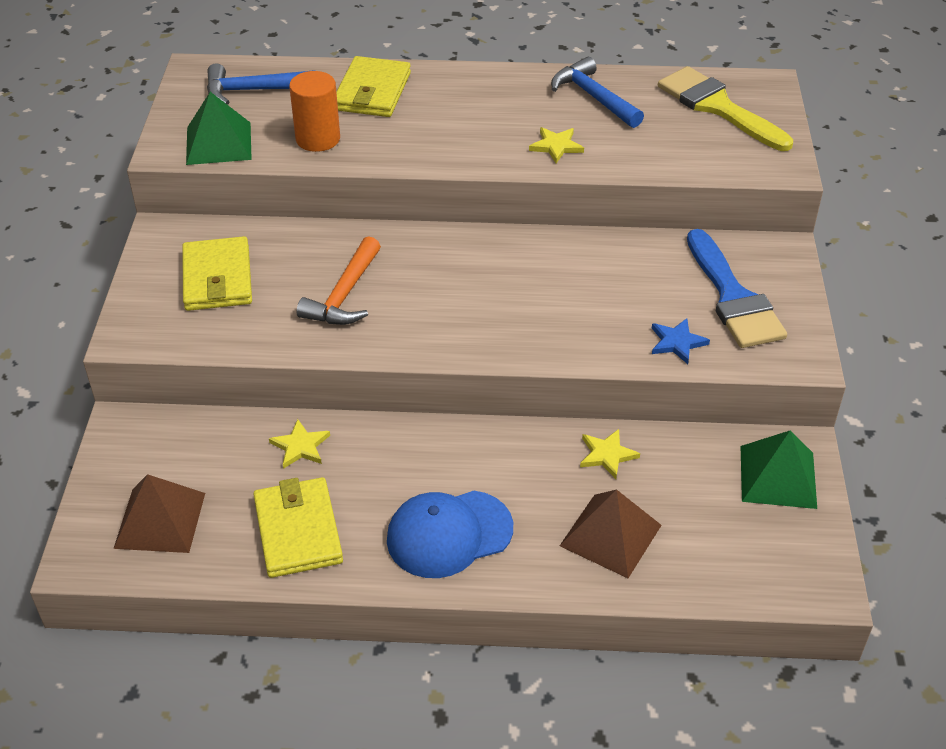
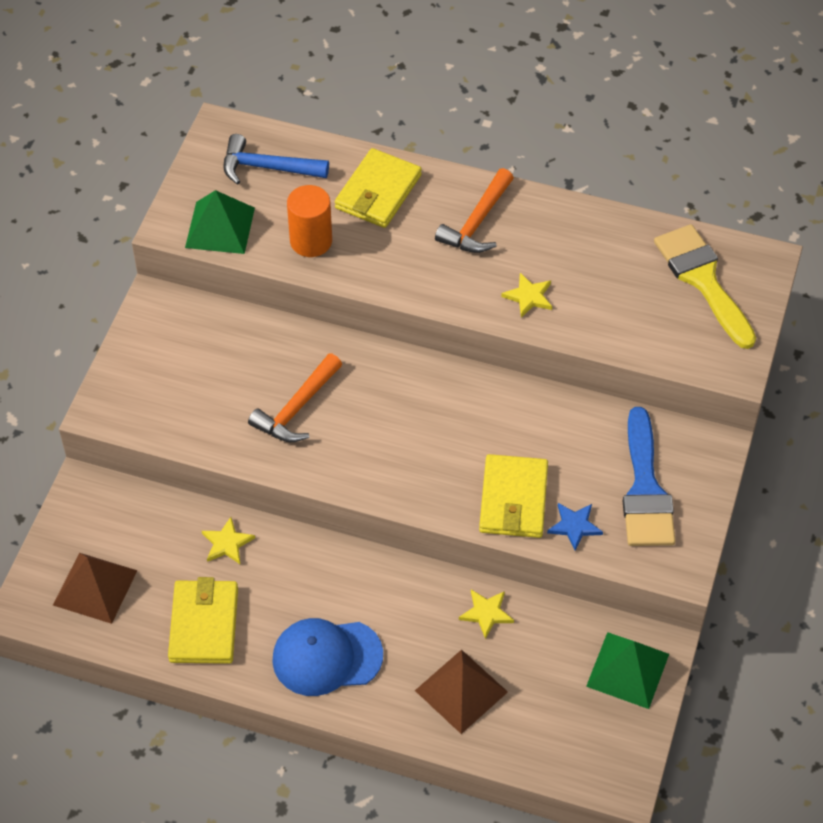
camera: 15 degrees right, 10 degrees up
(217, 278) = (191, 365): yellow wallet -> yellow wallet (513, 499)
(480, 99) = (477, 222): none -> orange hammer
(594, 97) = (587, 242): blue hammer -> none

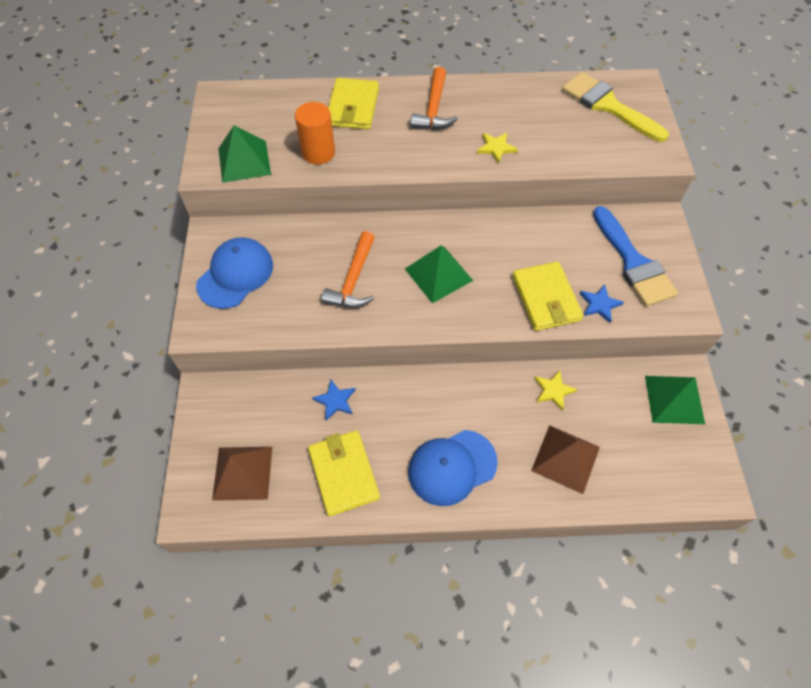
camera: 20 degrees left, 5 degrees up
(164, 361) = (235, 275): none -> blue cap
(227, 543) = (335, 400): yellow star -> blue star
(267, 167) = (263, 111): blue hammer -> none
(399, 432) = (438, 274): none -> green pyramid

